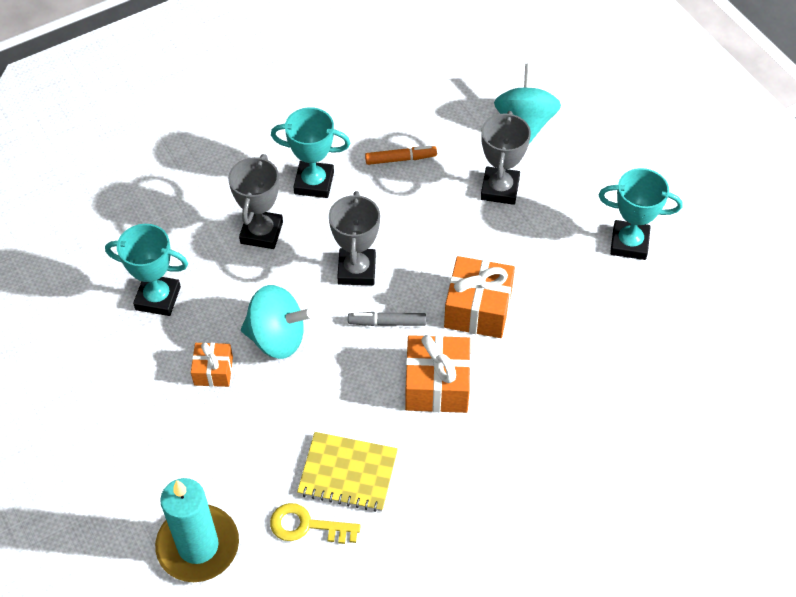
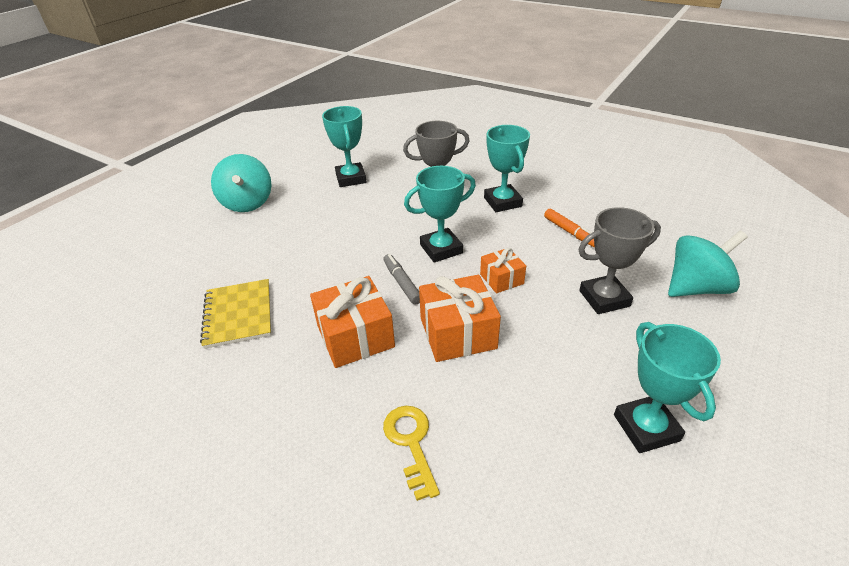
camera: 65 degrees right, 15 degrees down
(198, 546) = (151, 263): turquoise candle -> none
(213, 371) = (305, 218): orange gift -> orange gift (501, 279)
(277, 338) = (350, 234): turquoise spinning top -> turquoise spinning top (247, 203)
(307, 526) = (179, 310): yellow key -> yellow key (411, 443)
(356, 270) = (441, 249): grey trophy -> turquoise trophy

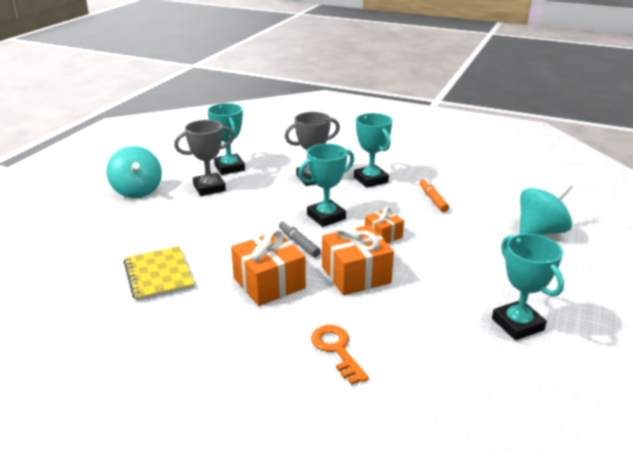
camera: 10 degrees left, 10 degrees down
(411, 443) = (337, 350): yellow key -> orange key
(570, 232) = (433, 199): orange marker -> orange marker turned 150 degrees counterclockwise
(604, 298) = (469, 243): grey trophy -> grey trophy (209, 188)

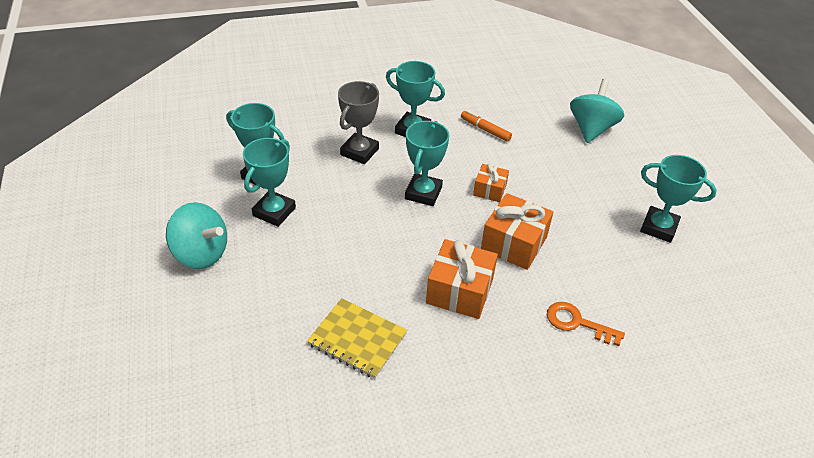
camera: 40 degrees left, 15 degrees up
(209, 188) = (274, 212): grey trophy -> turquoise trophy
(298, 243) = (434, 235): grey marker -> none

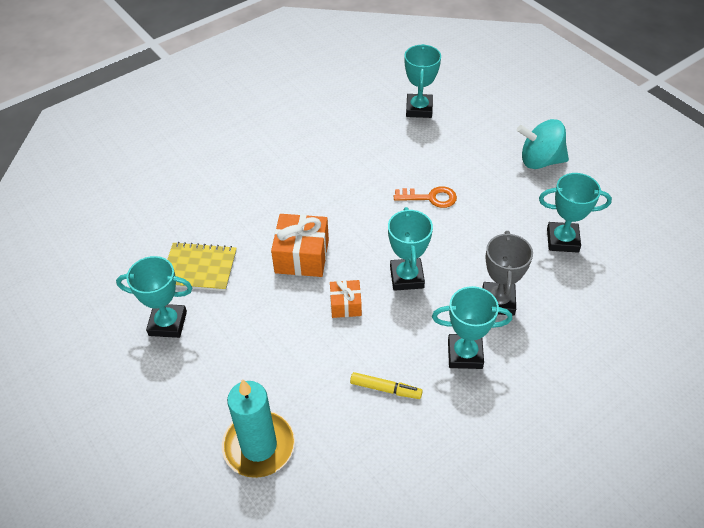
camera: 160 degrees right, 5 degrees up
(274, 212) = (519, 211): turquoise trophy -> turquoise trophy (419, 109)
(357, 339) = (385, 146): yellow notebook -> yellow notebook (199, 268)
(459, 291) = (330, 201): orange gift -> none
(485, 130) = (385, 389): orange marker -> yellow marker
(577, 323) = (231, 208): orange key -> orange key (430, 198)
(591, 128) = (259, 446): turquoise spinning top -> turquoise candle

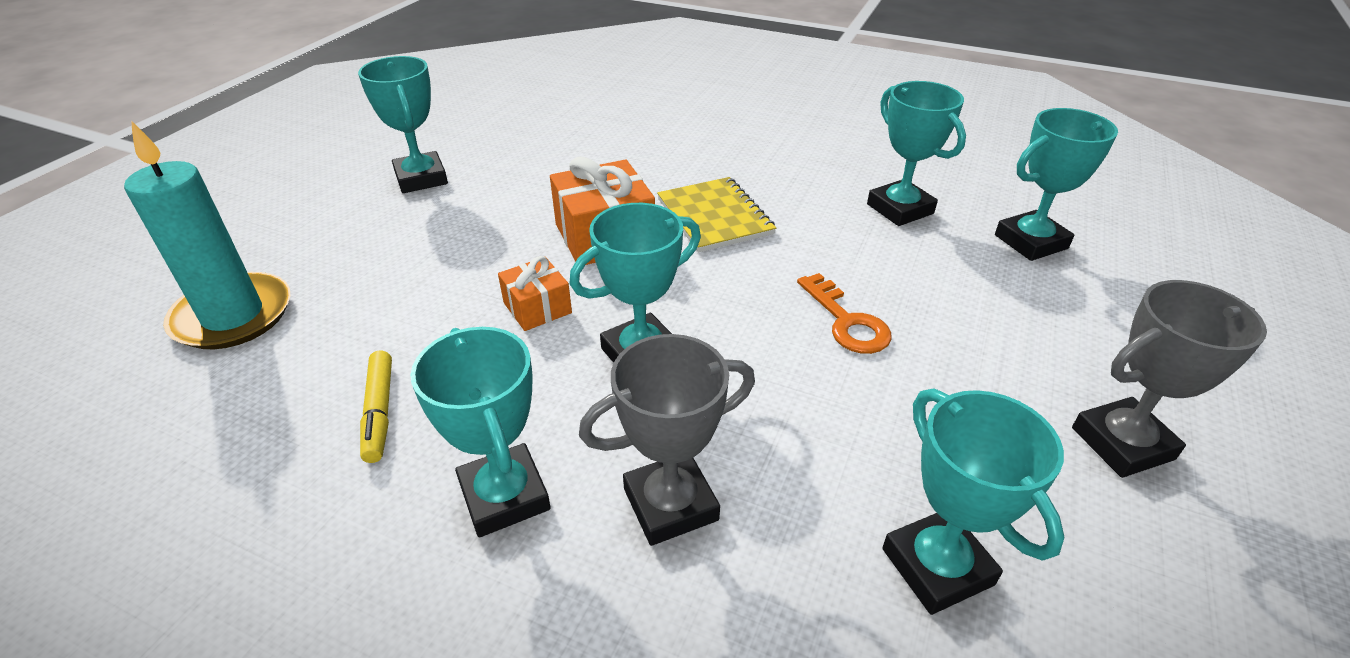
camera: 60 degrees right, 10 degrees down
(199, 268) = (524, 169): yellow notebook -> yellow notebook (714, 217)
(363, 135) = (900, 209): none -> turquoise trophy
(540, 161) = (1122, 443): turquoise spinning top -> grey trophy

